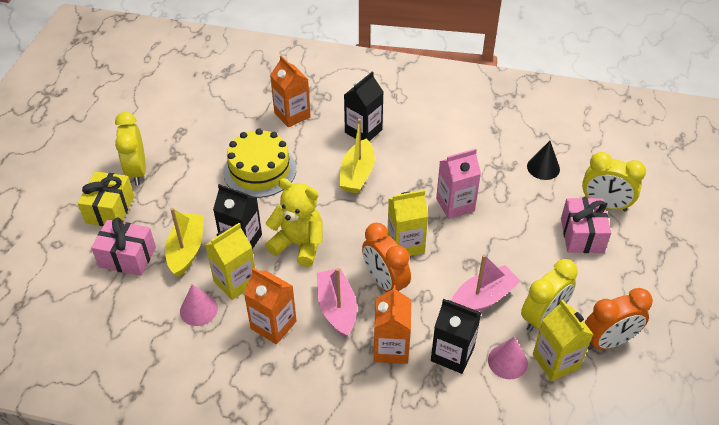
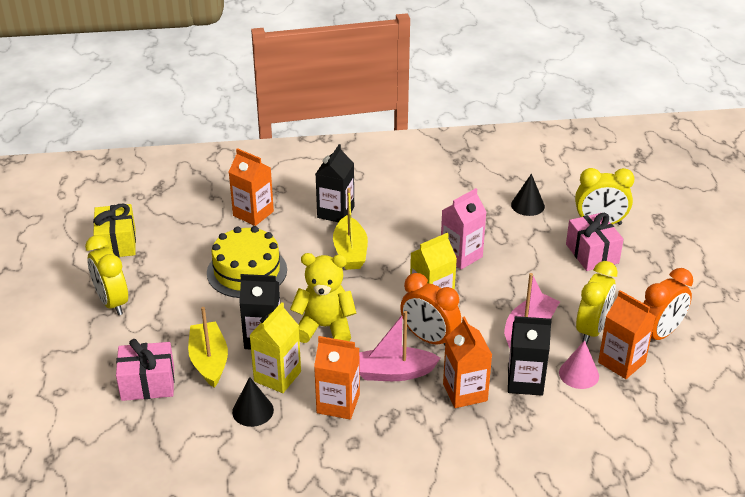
camera: 20 degrees left, 10 degrees down
(110, 209) = (102, 345): yellow gift -> yellow gift (117, 243)
(198, 310) = (253, 411): pink cone -> black cone
(337, 308) = (394, 372): pink boat -> pink boat turned 60 degrees counterclockwise
(556, 361) = (621, 362): yellow carton -> orange carton

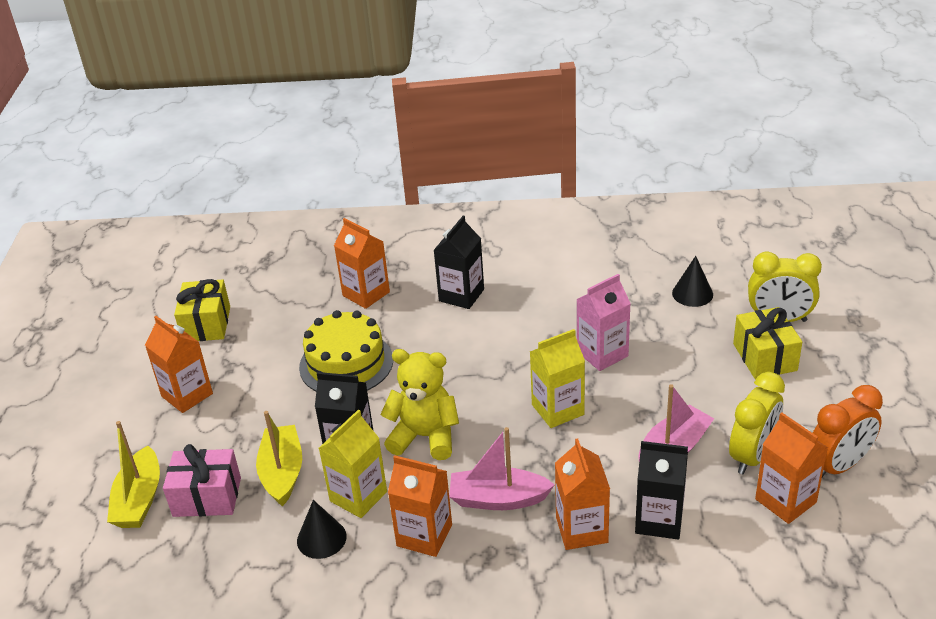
camera: 10 degrees right, 0 degrees up
(112, 302) = (187, 395): yellow clock -> orange carton
(350, 252) = (470, 344): yellow boat -> yellow boat (139, 500)
(429, 339) = (548, 458): orange clock -> none
(579, 374) = (728, 513): pink cone -> none
(592, 253) = (764, 357): pink gift -> yellow gift

